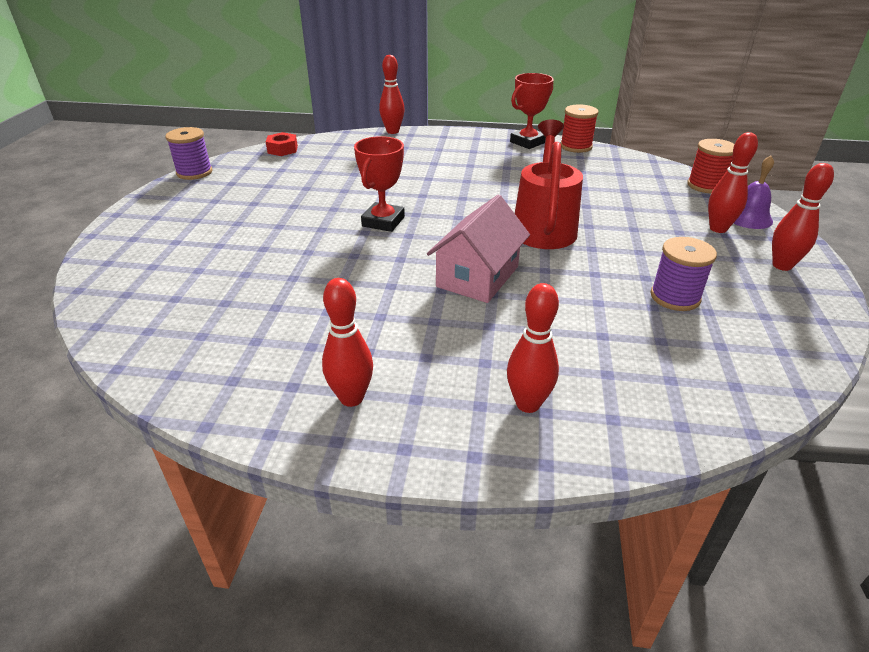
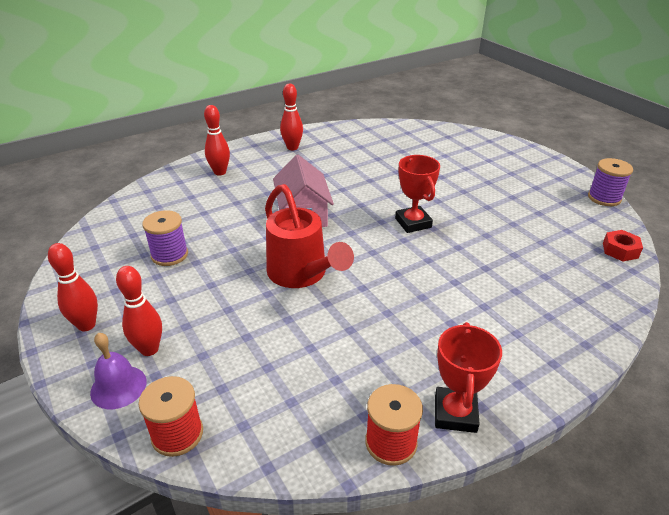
camera: 140 degrees right, 0 degrees up
(392, 131) = (610, 338): red bowling pin -> none

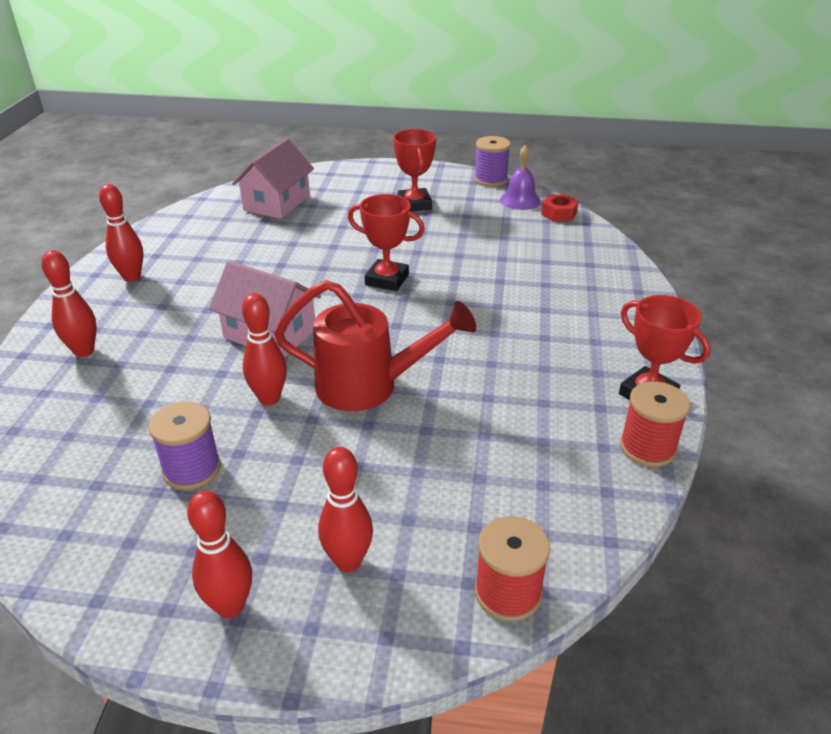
camera: 50 degrees left, 0 degrees up
(118, 387) = (382, 616): purple bell -> purple bell (520, 200)
(249, 246) = (269, 398): none -> red bowling pin
(426, 144) = (277, 203): none -> pink house
(513, 186) = (414, 204): none -> red trophy

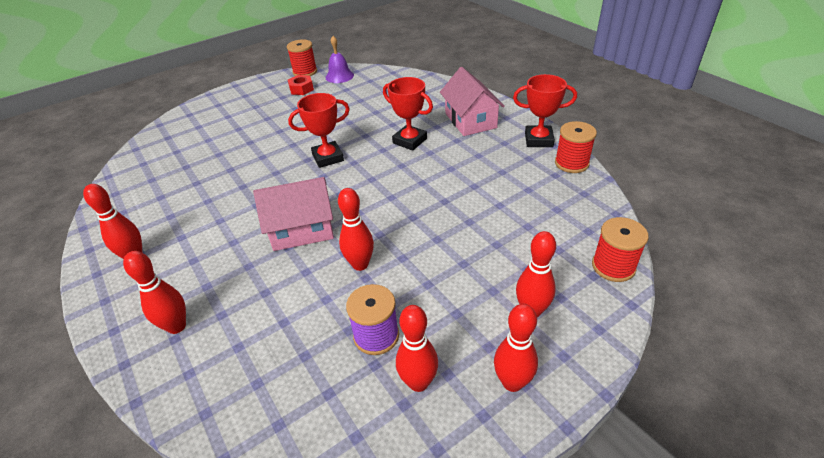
camera: 40 degrees left, 5 degrees up
(163, 535) = (418, 382): none -> red bowling pin
(277, 203) = (177, 150): pink house -> pink house (470, 120)
(368, 386) = (406, 220): red watering can -> none
(414, 204) = (278, 107): red trophy -> red trophy (410, 141)
(490, 179) = (305, 72): purple spool -> red spool
(558, 213) = (371, 73): red nut -> red nut (301, 89)

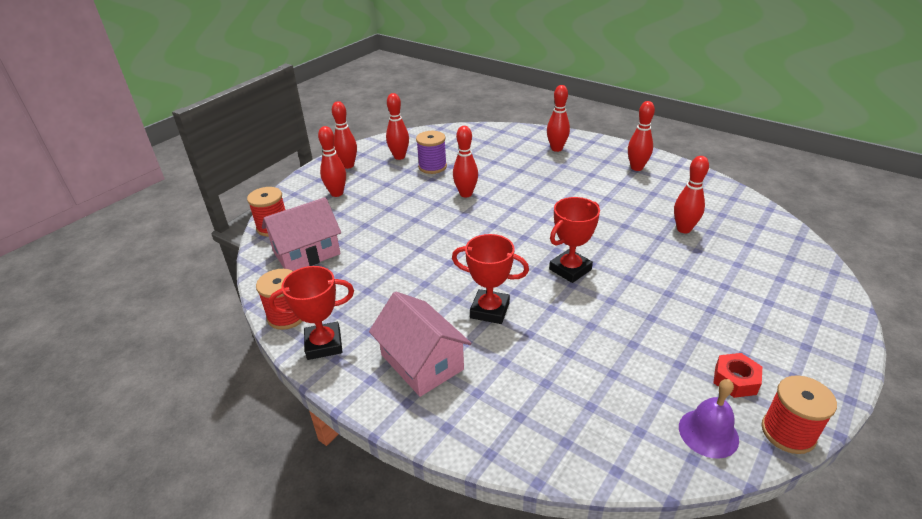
camera: 160 degrees right, 5 degrees down
(202, 172) = (683, 229): none -> red bowling pin
(302, 230) = (530, 205): pink house -> pink house (306, 253)

